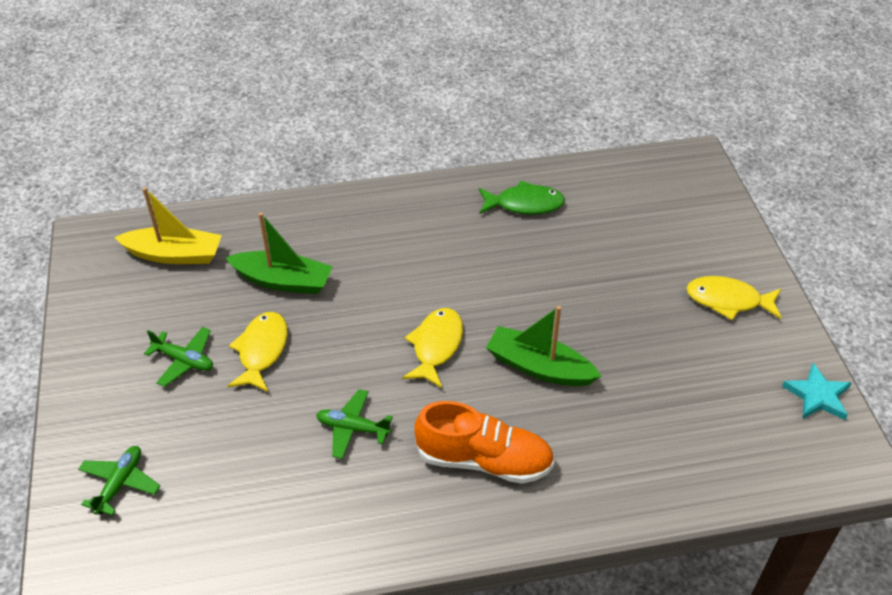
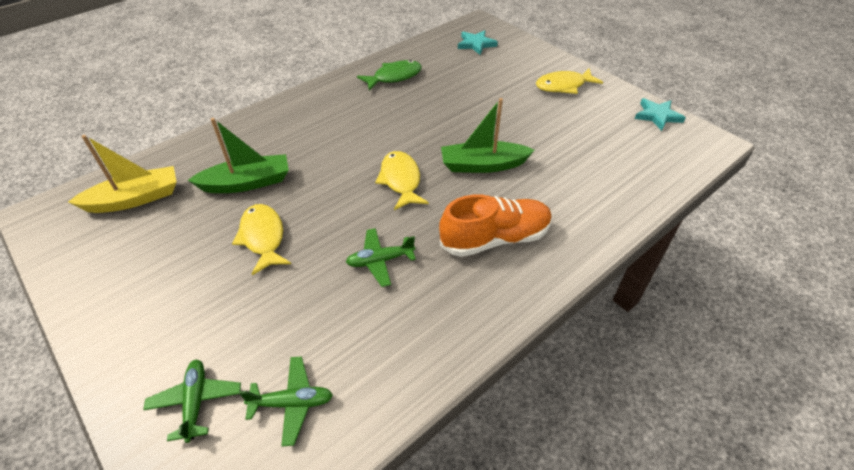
camera: 30 degrees left, 0 degrees up
(184, 360) = (196, 273): green plane -> green plane (292, 403)
(663, 192) = (476, 44): none -> turquoise star

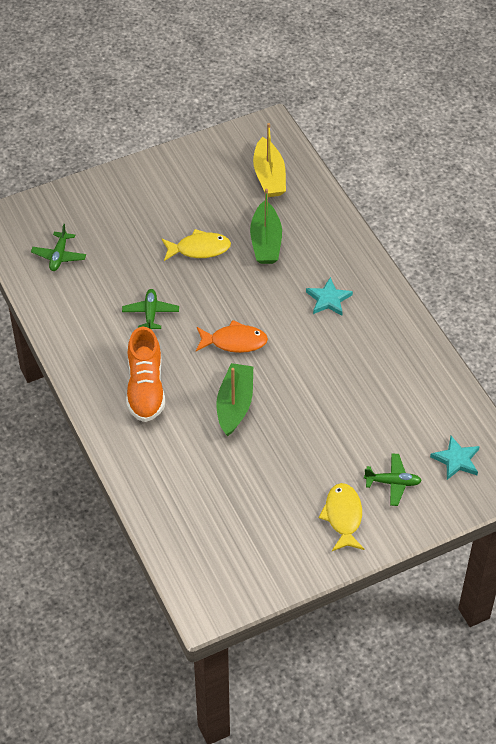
camera: 105 degrees right, 5 degrees up
(196, 402) = (78, 214): green plane -> green plane (393, 482)
(394, 77) = (402, 366): green fish -> none
(401, 180) = (234, 342): yellow fish -> orange fish
(657, 116) = (263, 582): turquoise star -> turquoise star (328, 299)

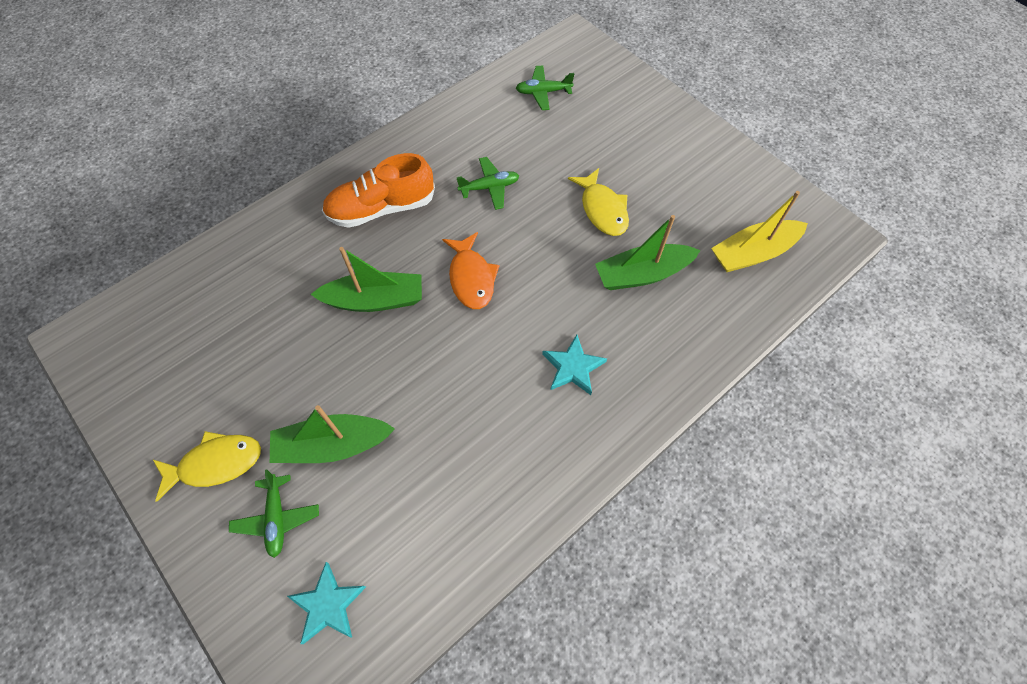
camera: 75 degrees right, 10 degrees up
(348, 445) = (333, 445): none -> green boat

